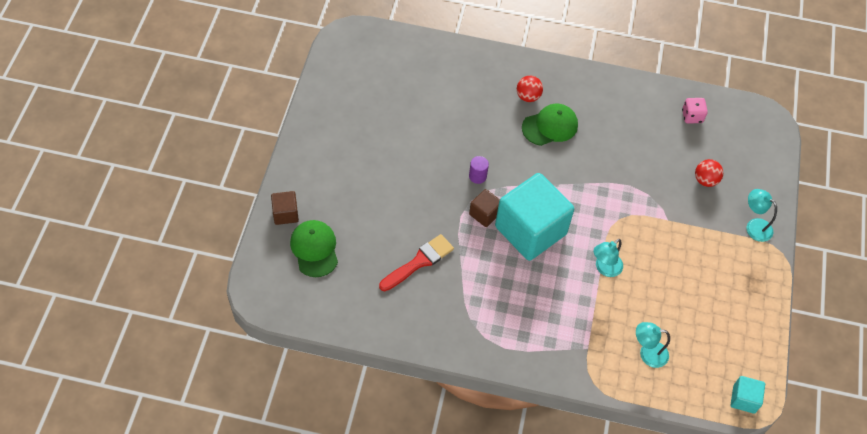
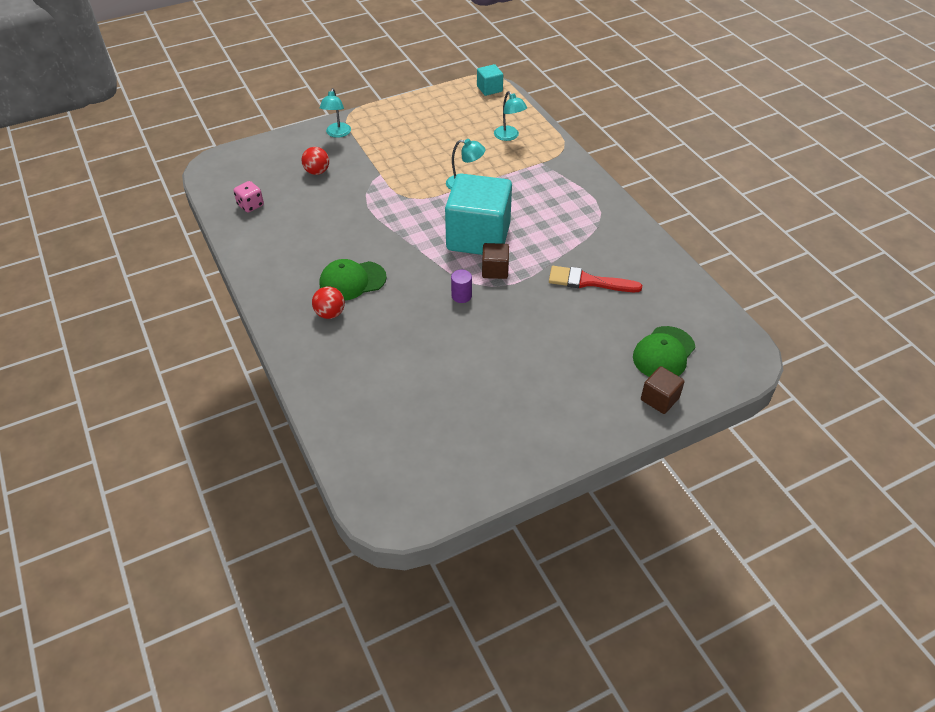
camera: 125 degrees left, 10 degrees down
(550, 126) = (352, 281): green cap -> green cap turned 45 degrees counterclockwise

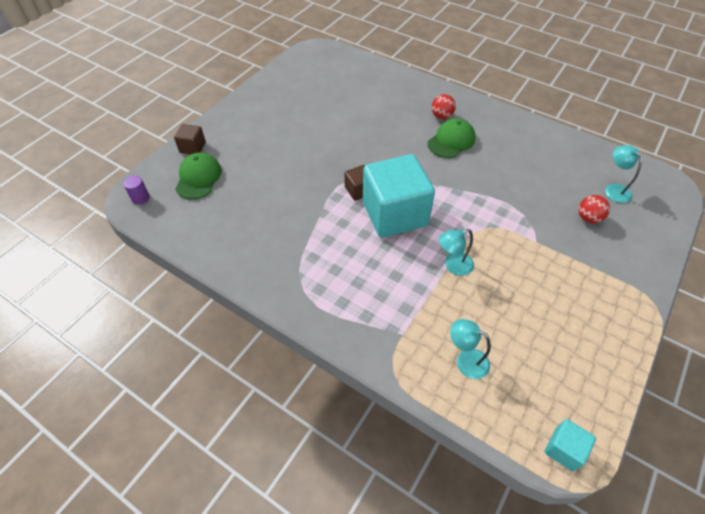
camera: 150 degrees right, 5 degrees up
(250, 205) = (591, 164): pink dice -> none
(337, 134) = (630, 272): turquoise lamp -> turquoise lamp (614, 189)
(461, 296) = (368, 161): purple cylinder -> purple cylinder (140, 198)
(588, 281) = (279, 211): red brush -> none

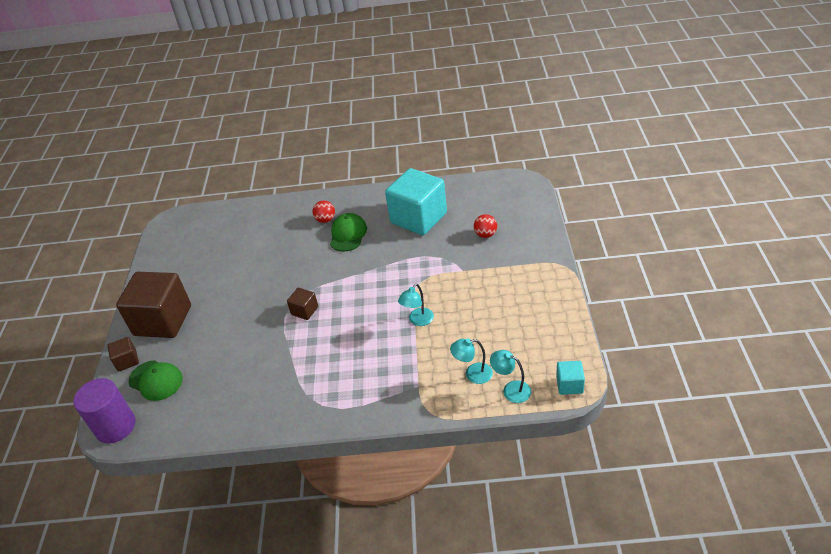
camera: 30 degrees left, 10 degrees down
(140, 198) = (115, 426): purple cylinder -> purple cylinder, size x2.21
(198, 178) = (156, 380): green cap -> green cap turned 150 degrees clockwise
(244, 130) = (163, 320): none -> brown cube
(394, 214) = (347, 311): turquoise cube -> turquoise cube (418, 218)
(614, 189) = (489, 205): turquoise lamp -> turquoise lamp (511, 389)

